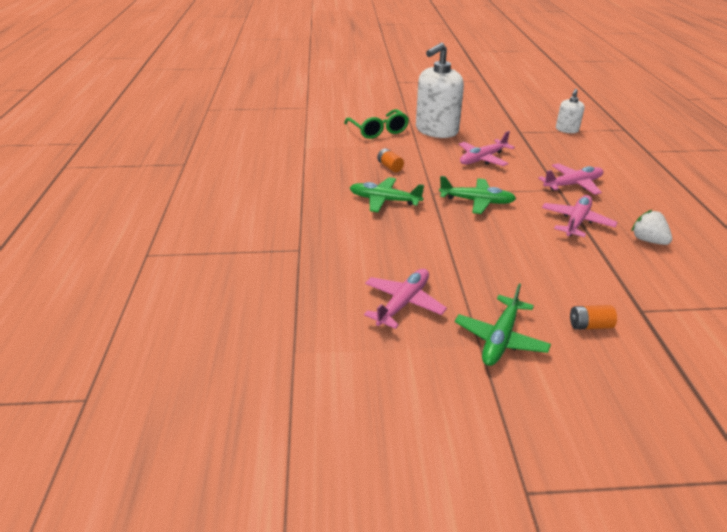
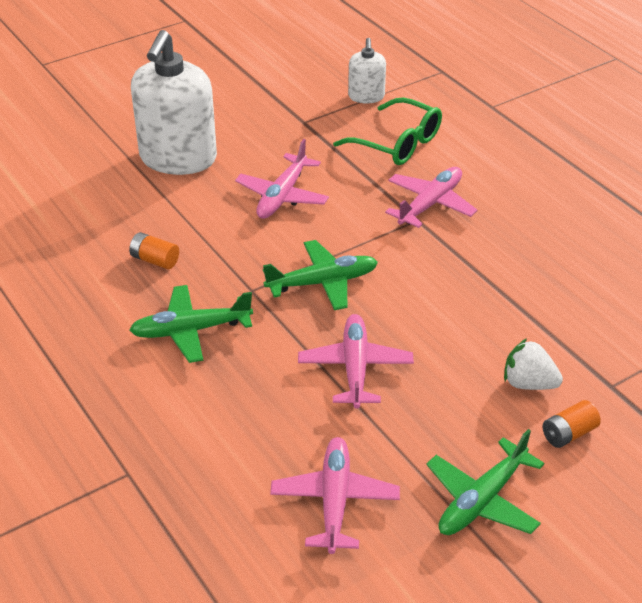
camera: 30 degrees left, 5 degrees up
(378, 131) = (85, 188): green glasses -> green glasses (398, 143)
(500, 338) = (482, 499): green plane -> green plane turned 45 degrees clockwise
(576, 222) = (469, 271): pink plane -> pink plane (355, 368)
(648, 240) = (566, 270): white strawberry -> white strawberry (528, 383)

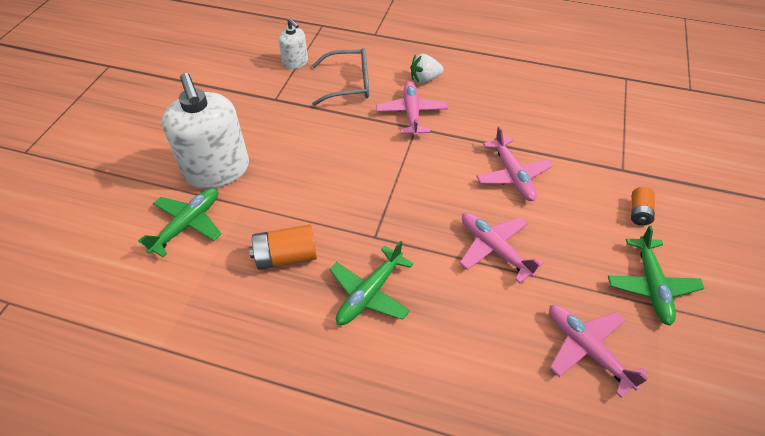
camera: 40 degrees left, 10 degrees up
(155, 260) = (286, 256): orange battery -> orange battery, size x1.60
(282, 195) = (319, 157): pink plane -> pink plane (512, 175)
(322, 283) = (410, 203): green plane -> green plane (187, 225)
(398, 143) = (349, 84): green glasses -> grey glasses
(528, 383) = (587, 195): white strawberry -> white strawberry (425, 79)

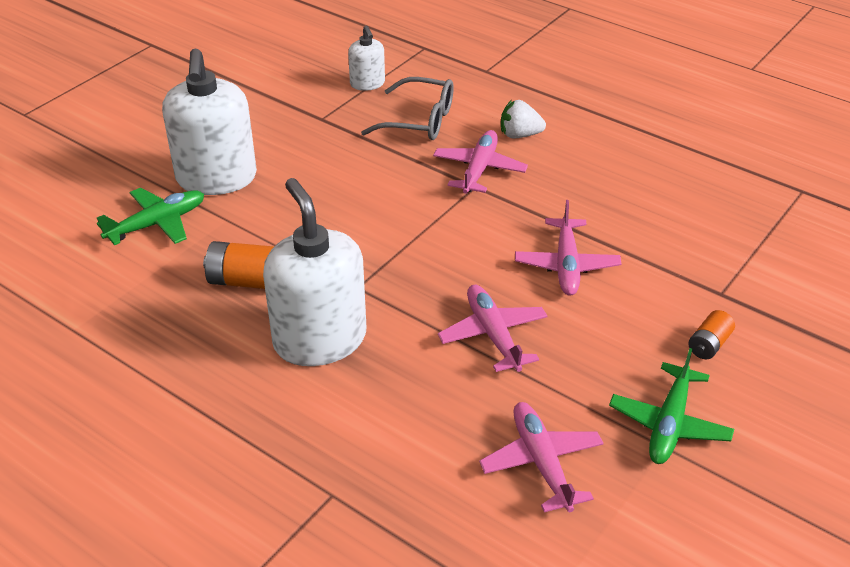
camera: 20 degrees right, 10 degrees down
(370, 293) = (320, 339): green plane -> white soap dispenser

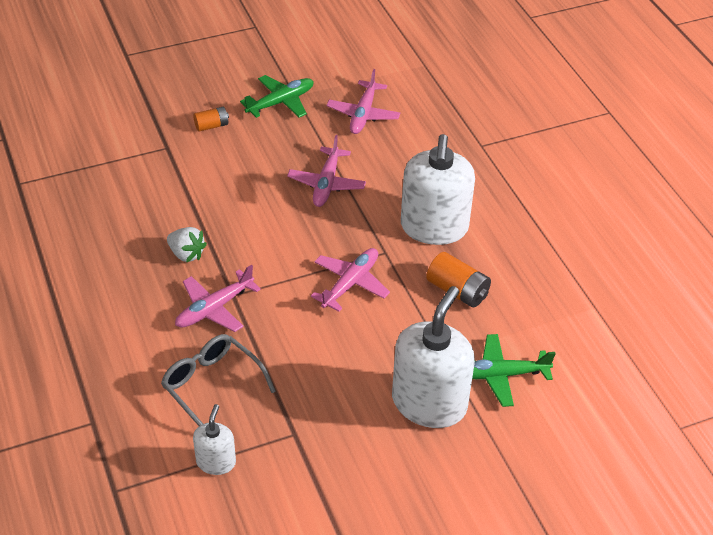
camera: 150 degrees left, 5 degrees up
(519, 135) = (147, 327): white strawberry -> white strawberry (186, 254)
(566, 265) = (236, 205): pink plane -> pink plane (350, 284)

